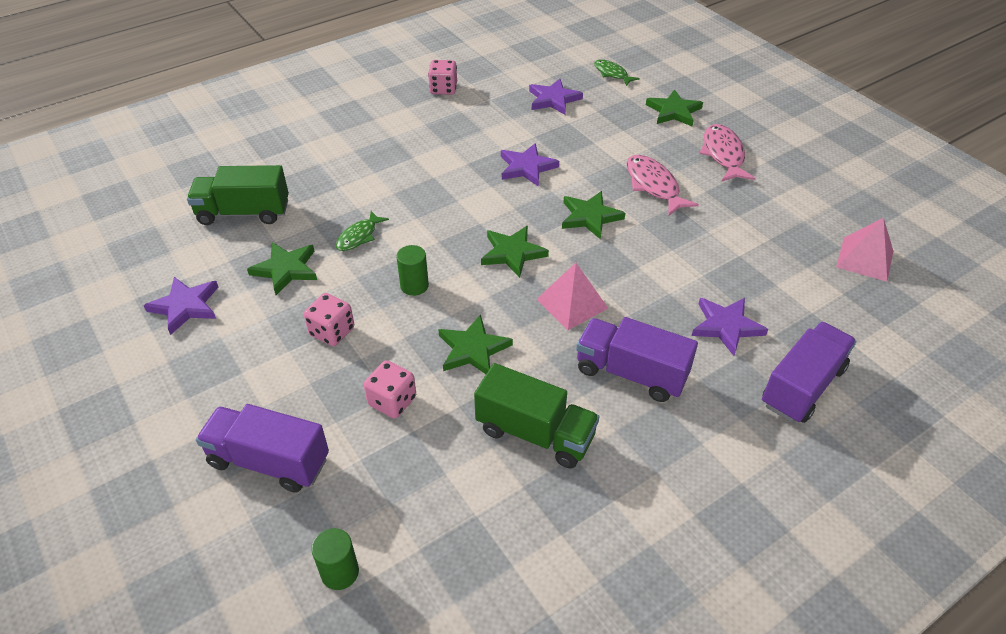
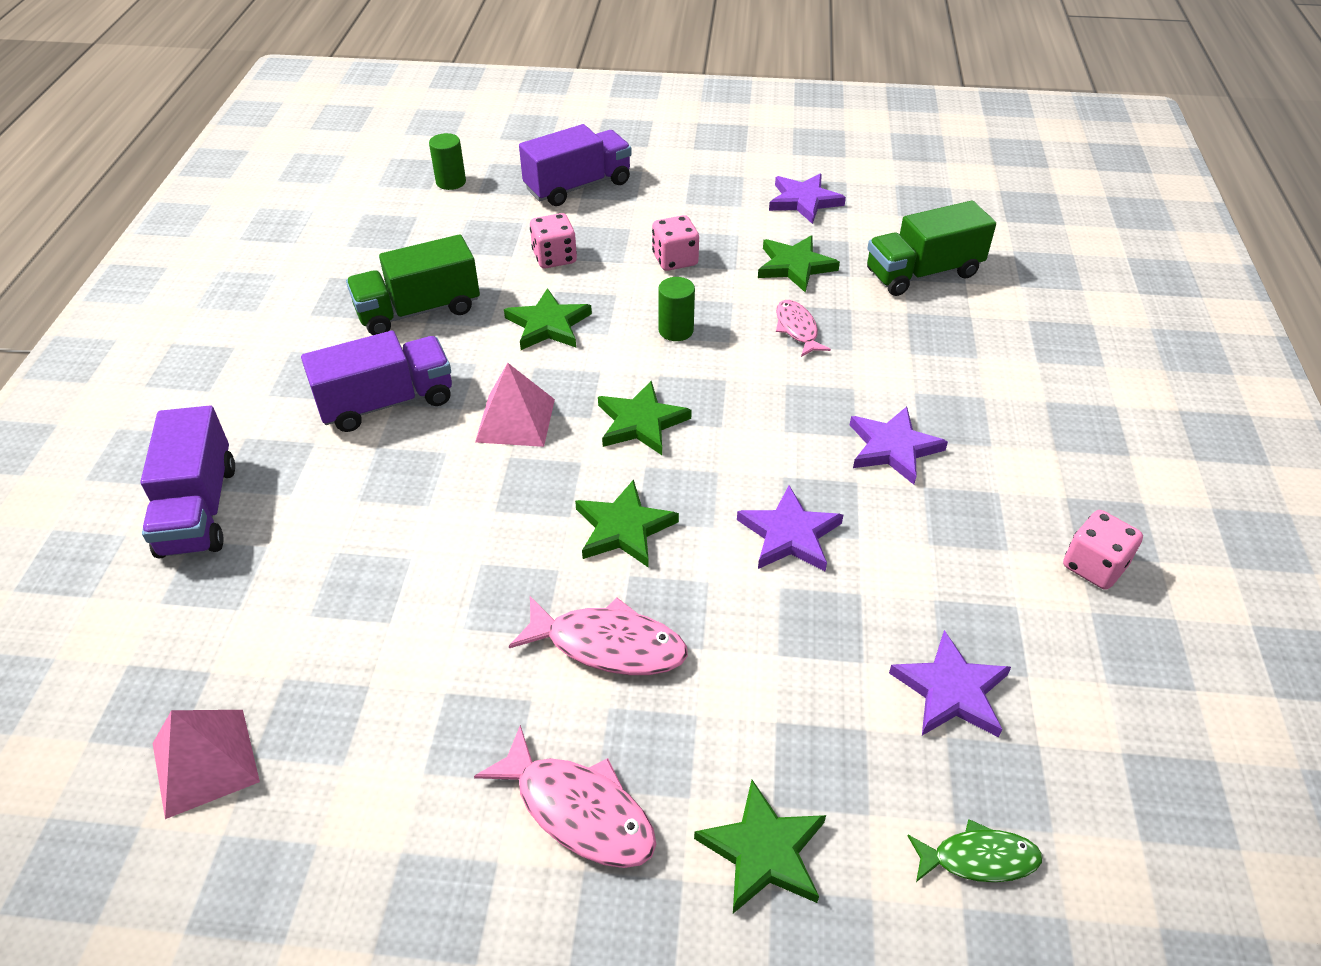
camera: 130 degrees right, 0 degrees up
(244, 213) = (923, 273): green truck -> green truck turned 150 degrees counterclockwise
(359, 236) = (797, 329): green fish -> pink fish
(726, 326) = (330, 514): purple star -> purple star (893, 448)

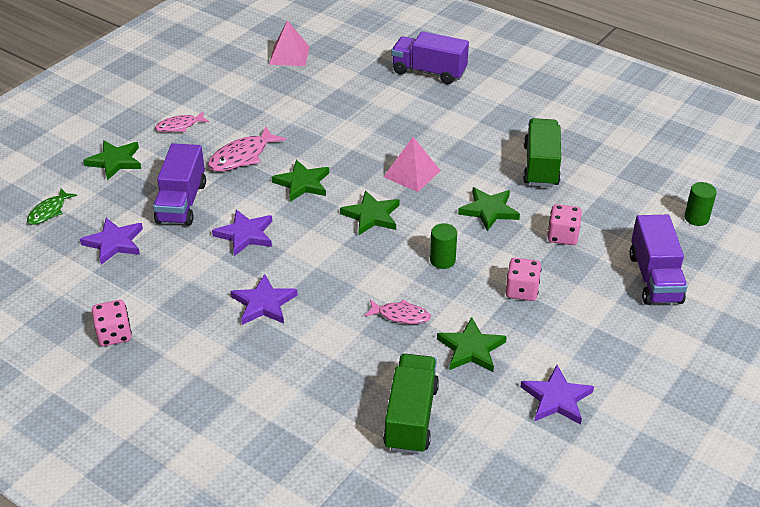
camera: 120 degrees right, 5 degrees down
(387, 402) = (462, 136): purple truck -> purple truck (181, 203)
(578, 810) = (179, 126): pink fish -> pink fish, size x0.64

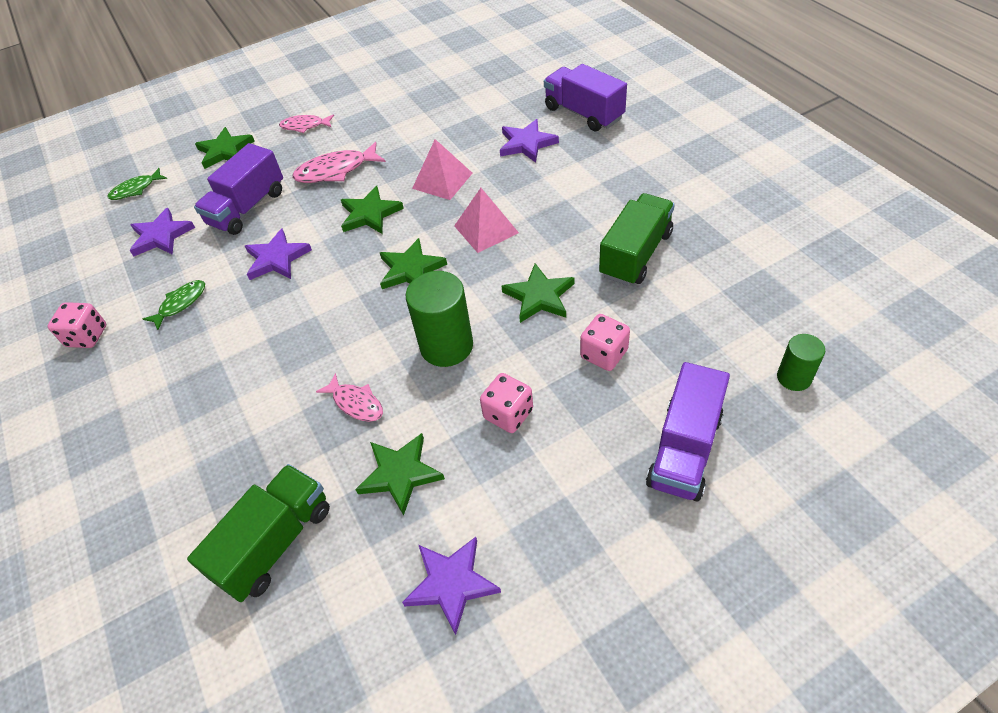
camera: 30 degrees right, 10 degrees up
(184, 288) = (180, 304): none -> green fish
(264, 303) = (236, 344): purple star -> purple star (526, 144)
(289, 55) = (456, 70): pink pyramid -> pink pyramid (442, 180)
(442, 260) = (446, 346): green cylinder -> green cylinder, size x1.75

